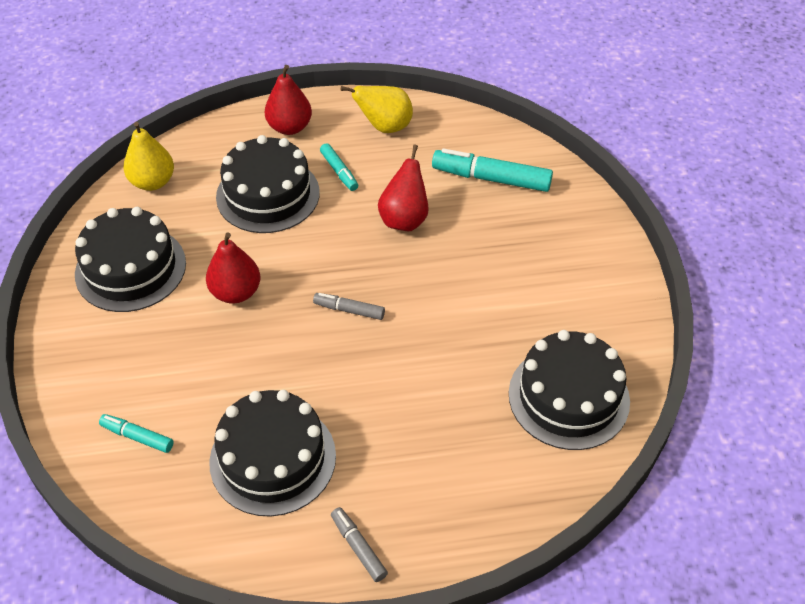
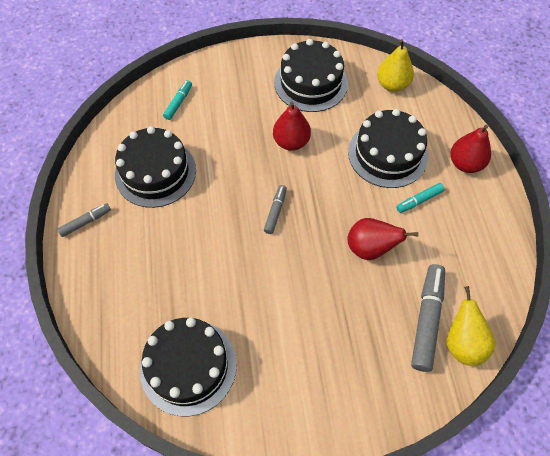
camera: 90 degrees right, 10 degrees up
(385, 127) = (479, 233): yellow pear -> yellow pear (462, 343)
(491, 178) = (426, 320): turquoise marker -> grey marker

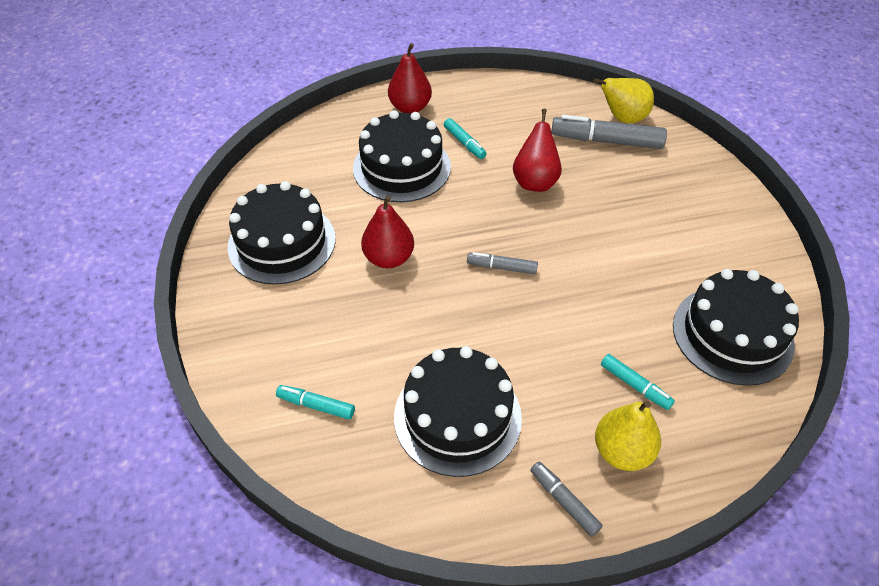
camera: 95 degrees left, 10 degrees down
(156, 281) = (635, 385): none -> turquoise marker
(392, 85) = (290, 163): yellow pear -> yellow pear (622, 451)

